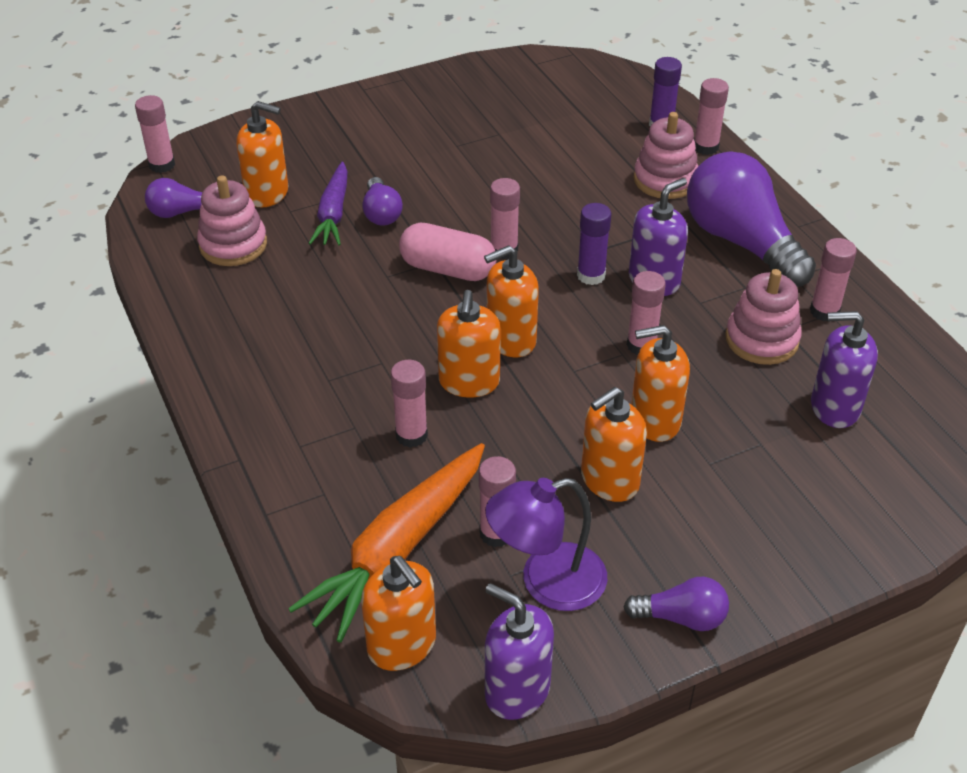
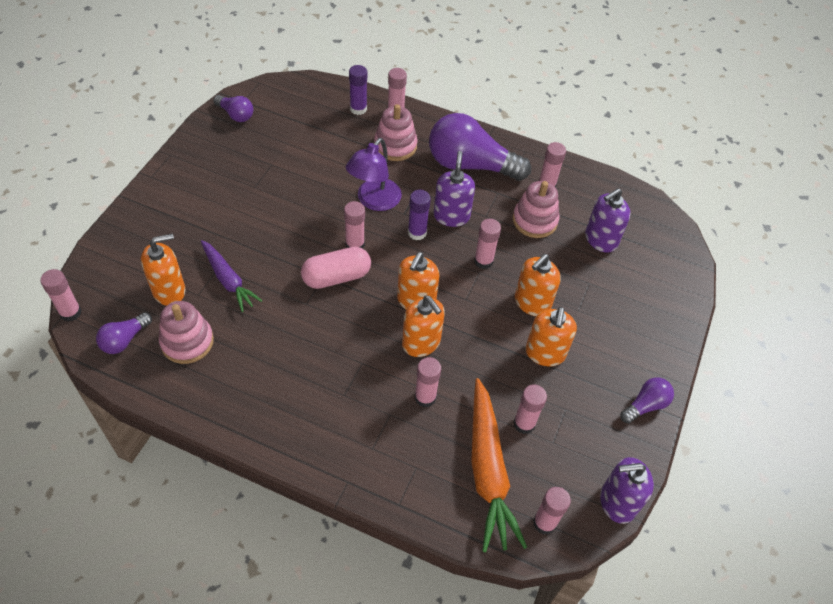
camera: 45 degrees left, 10 degrees up
(381, 213) = (258, 262): purple light bulb -> purple light bulb (236, 115)
(402, 645) = (544, 523): orange soap dispenser -> pink glue stick
(546, 582) = (573, 433): purple lamp -> purple lamp (374, 201)

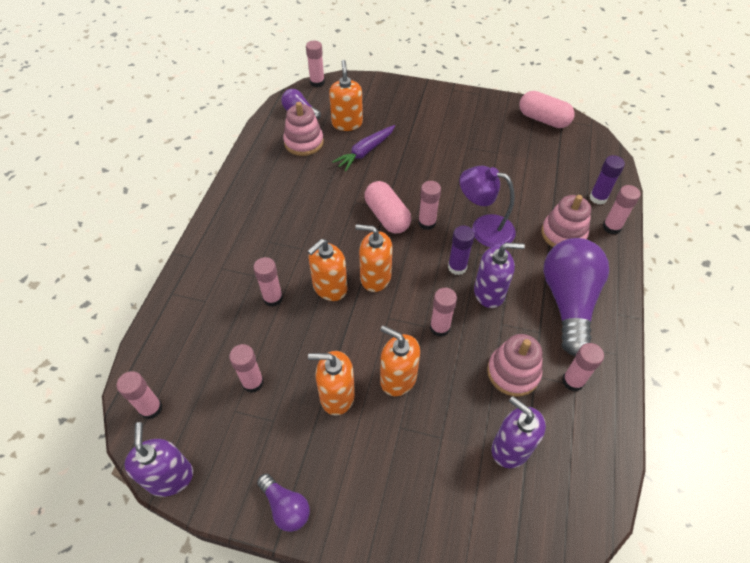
camera: 85 degrees right, 0 degrees up
(169, 291) = (347, 123): orange soap dispenser -> orange soap dispenser turned 150 degrees counterclockwise
(236, 115) = (543, 119): purple light bulb -> pink capsule
(488, 470) = (203, 356): orange carrot -> none

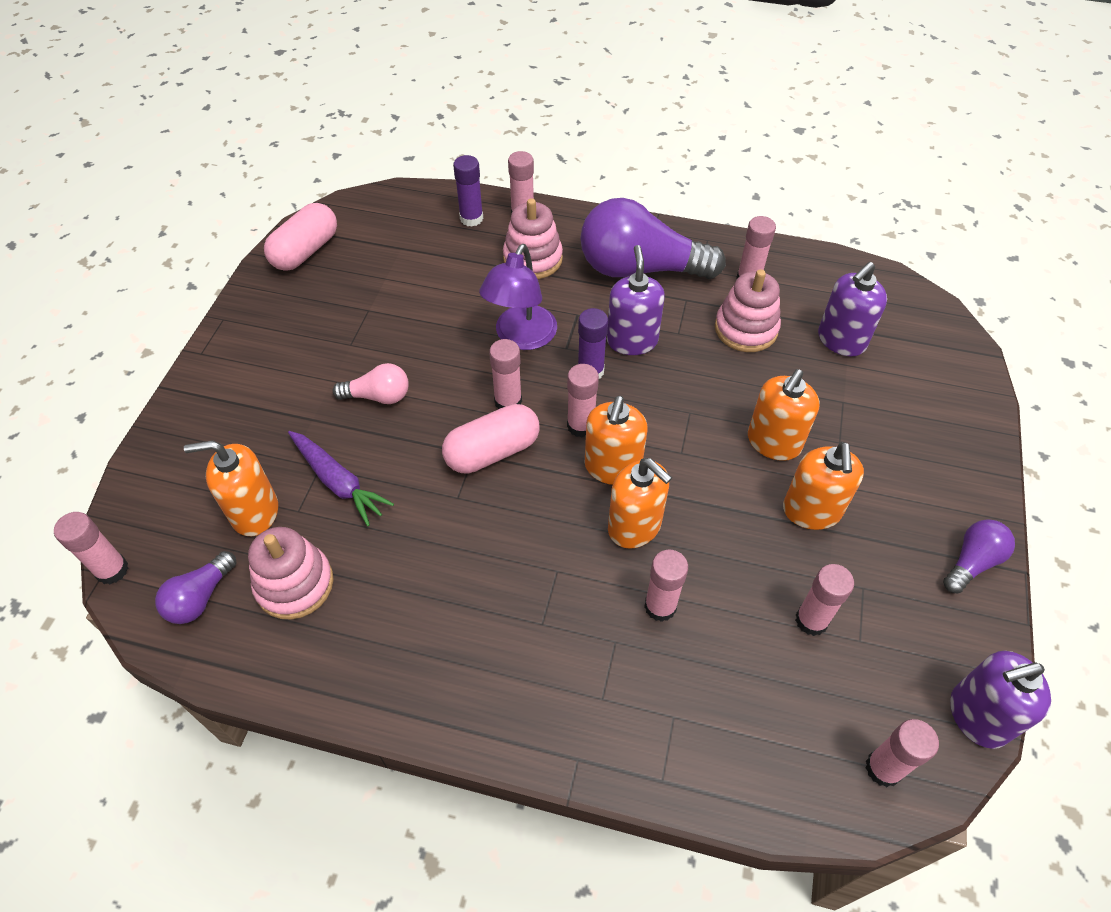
camera: 90 degrees left, 0 degrees up
(427, 162) = (378, 396): none -> pink light bulb
(439, 328) = (691, 395): pink glue stick -> pink glue stick (581, 426)

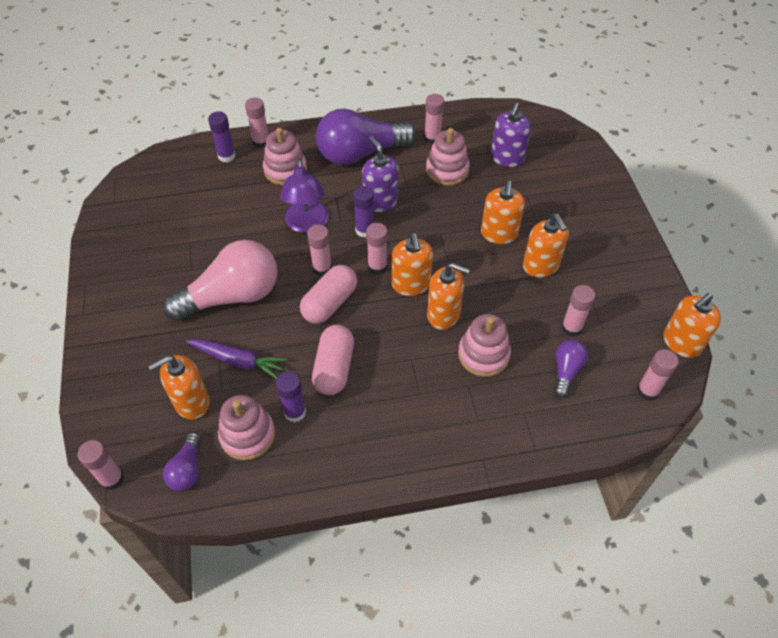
camera: 25 degrees left, 0 degrees up
(305, 251) = (118, 217): pink capsule -> pink capsule (334, 368)
(368, 579) = (295, 412): none -> purple glue stick
(378, 396) = (232, 296): pink light bulb -> pink light bulb, size x2.09
(660, 606) = (483, 355): pink glue stick -> pink stacking toy
(971, 562) = (640, 261): purple light bulb -> purple light bulb (566, 371)
(977, 716) = (681, 343): purple soap dispenser -> orange soap dispenser

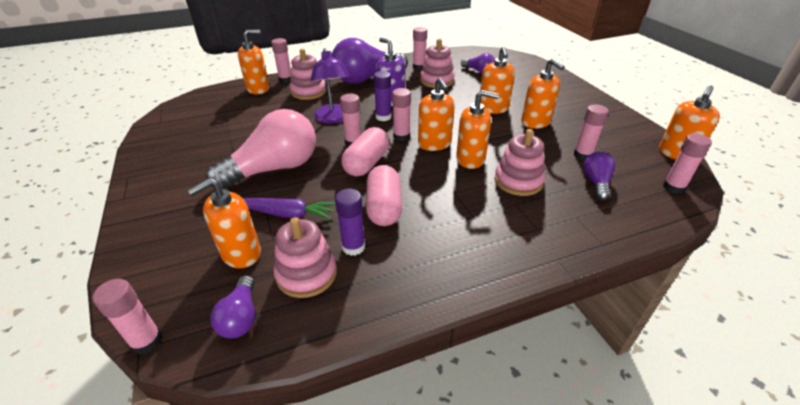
camera: 10 degrees left, 15 degrees down
(226, 156) = (258, 89): purple glue stick -> orange soap dispenser
(507, 158) = (479, 71): purple soap dispenser -> purple light bulb

